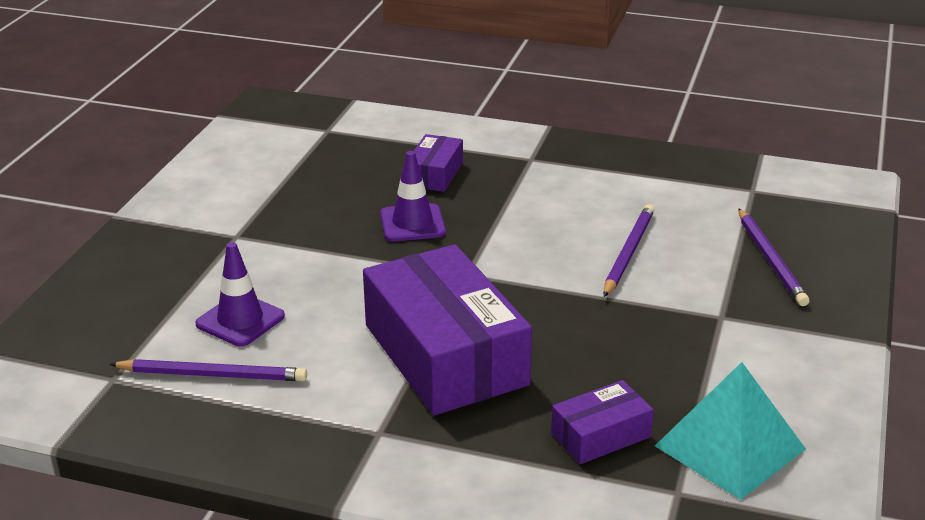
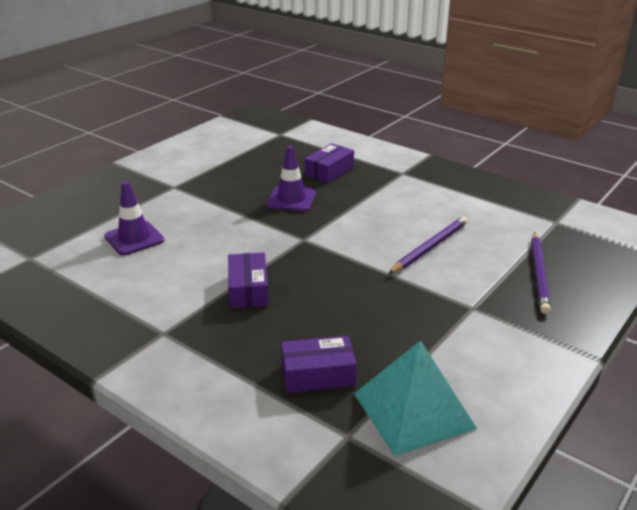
camera: 20 degrees right, 0 degrees up
(213, 375) = (89, 269): purple pencil -> none
(445, 354) = (248, 290): purple box -> purple box, size x0.47

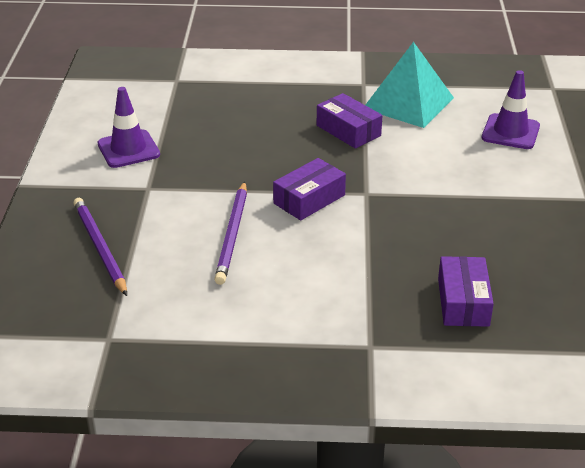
camera: 145 degrees right, 5 degrees up
(291, 199) = (444, 235): purple traffic cone -> purple traffic cone (128, 149)
(318, 375) = (226, 100): purple box -> purple box (309, 199)
(414, 410) = (144, 104): turquoise pyramid -> turquoise pyramid (408, 103)

